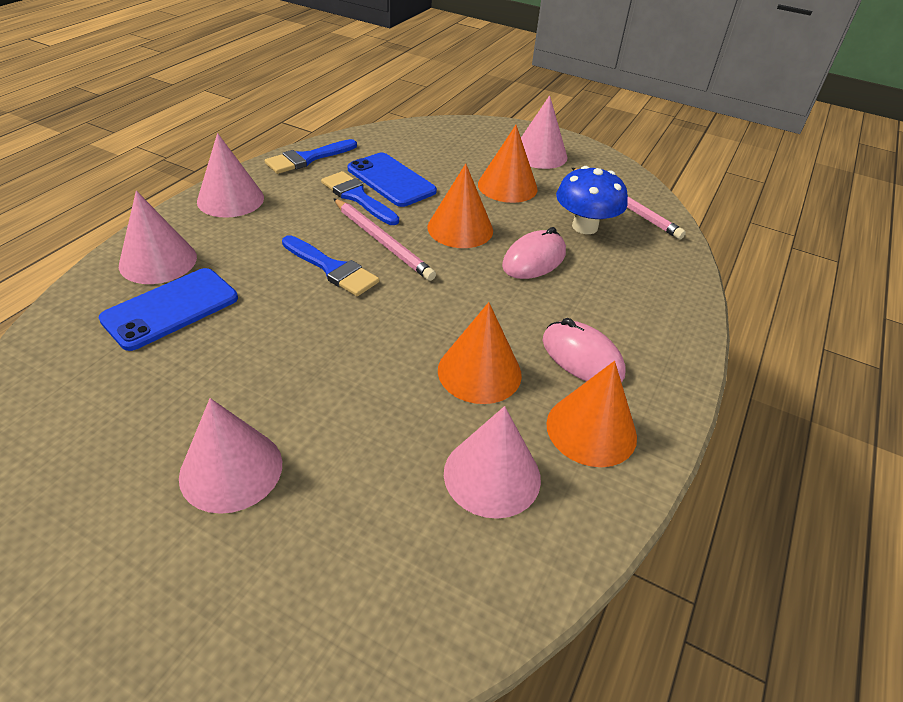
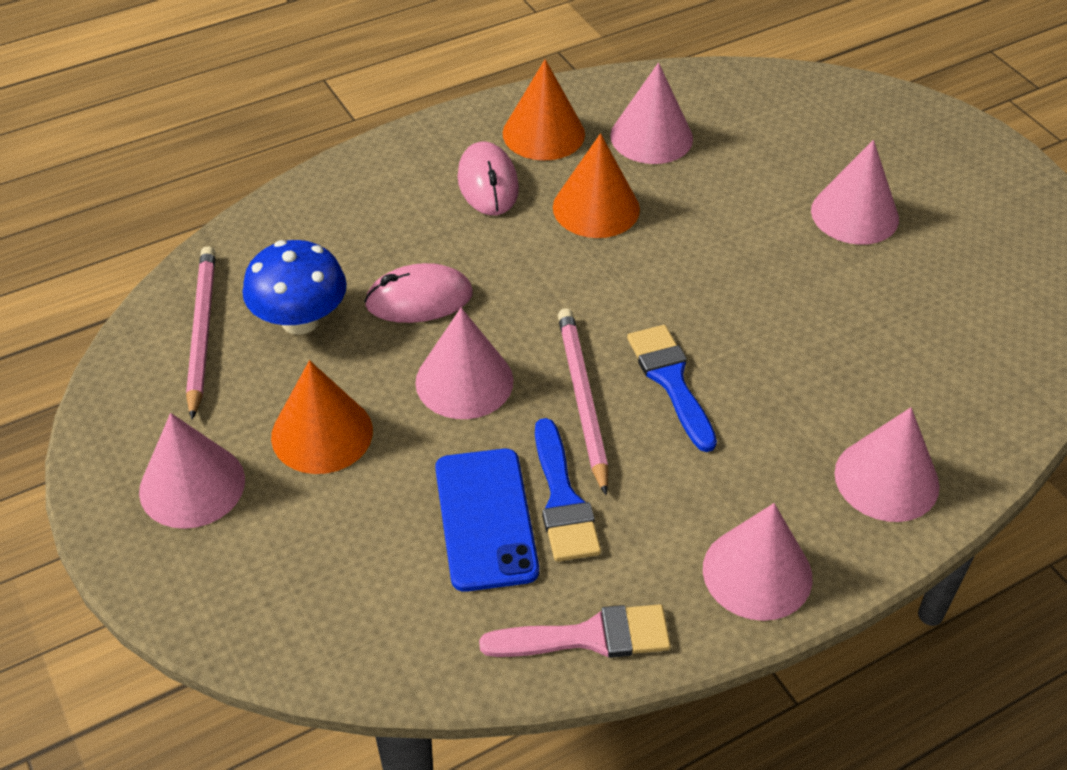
camera: 145 degrees left, 5 degrees up
(171, 308) = (881, 395): blue phone -> none
(307, 159) = (589, 637): blue brush -> pink brush
(460, 228) = (464, 381): orange cone -> pink cone

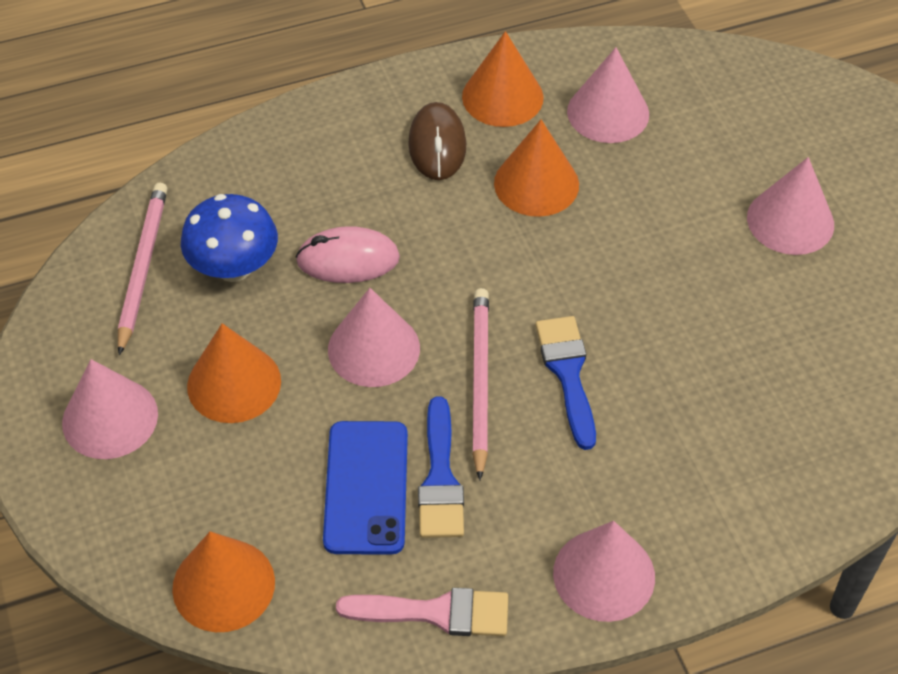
camera: 10 degrees right, 5 degrees up
(350, 640) = (223, 585): none -> orange cone
(487, 183) = (437, 145): pink mouse -> brown mouse
(886, 479) = (749, 500): pink cone -> none

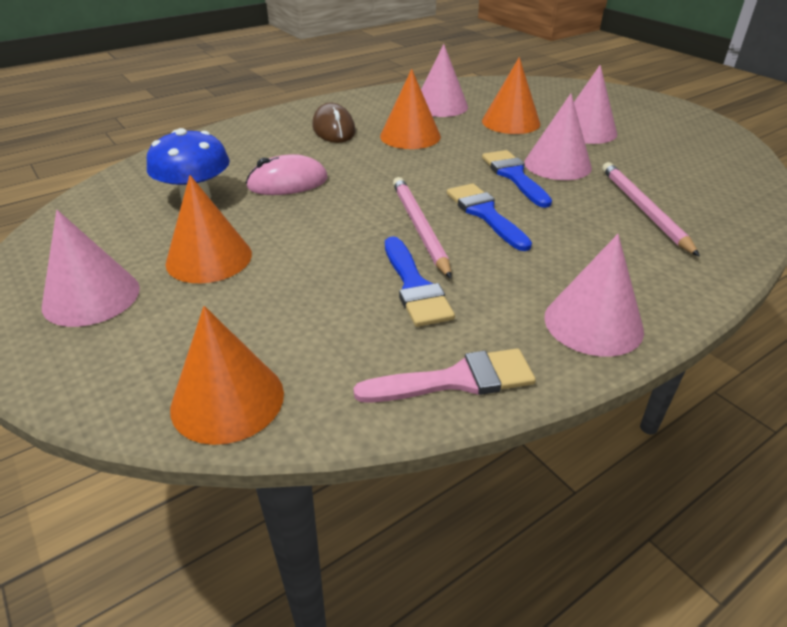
camera: 15 degrees left, 15 degrees down
(142, 267) = (117, 207): pink pencil -> pink pencil (643, 209)
(366, 487) = (350, 303): blue phone -> none
(374, 348) = (325, 222): pink cone -> pink cone (557, 165)
(502, 97) = (369, 108): orange cone -> orange cone (511, 122)
(638, 305) = (514, 176): none -> blue brush

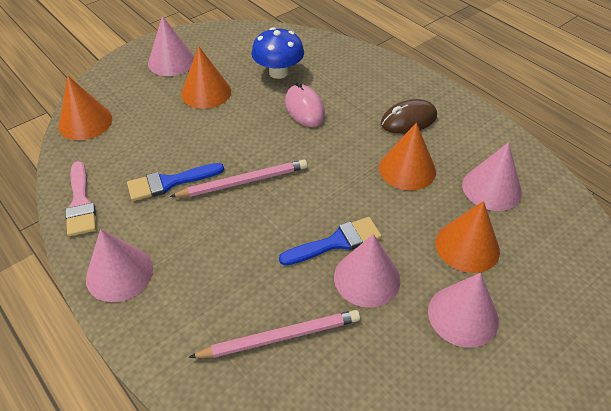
camera: 85 degrees right, 10 degrees up
(485, 214) = (265, 220): blue brush -> none

